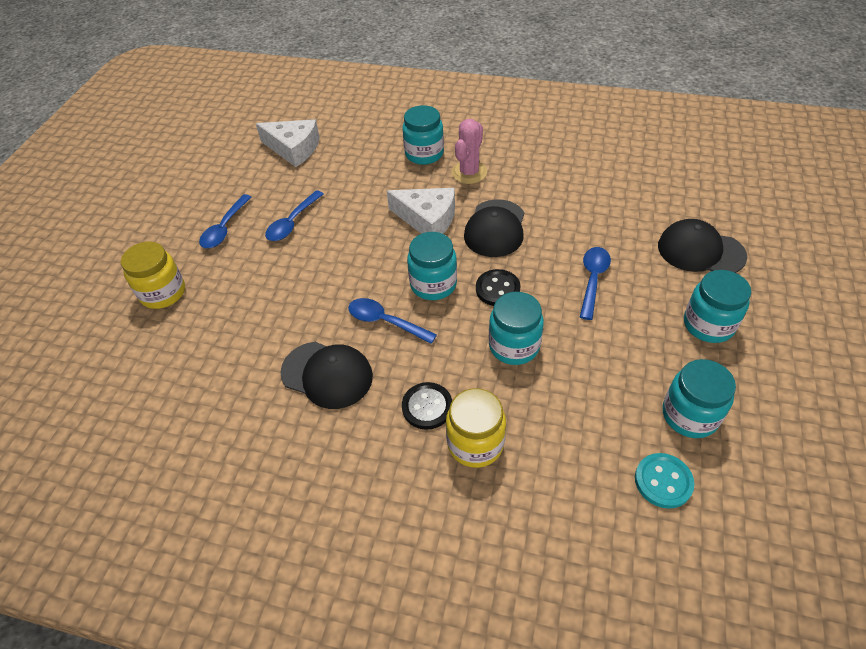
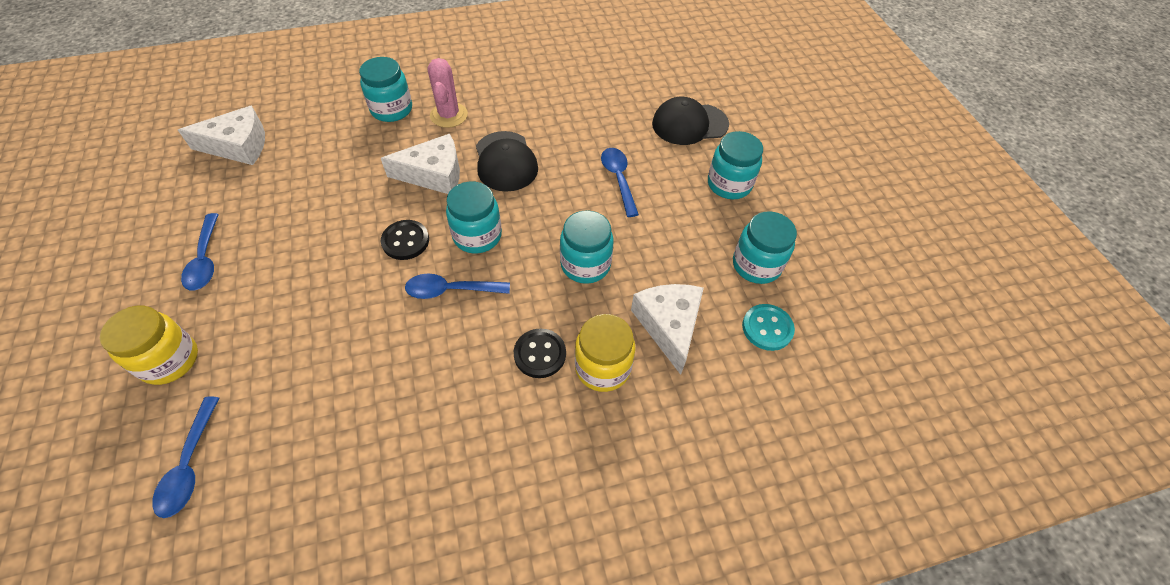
camera: 35 degrees left, 5 degrees up
(292, 223) = (286, 226): blue spoon -> blue spoon (189, 465)
(327, 374) = (422, 367): black cap -> none
(497, 289) = (541, 218): black button -> black button (405, 241)
(561, 434) = (669, 325): none -> white cheese

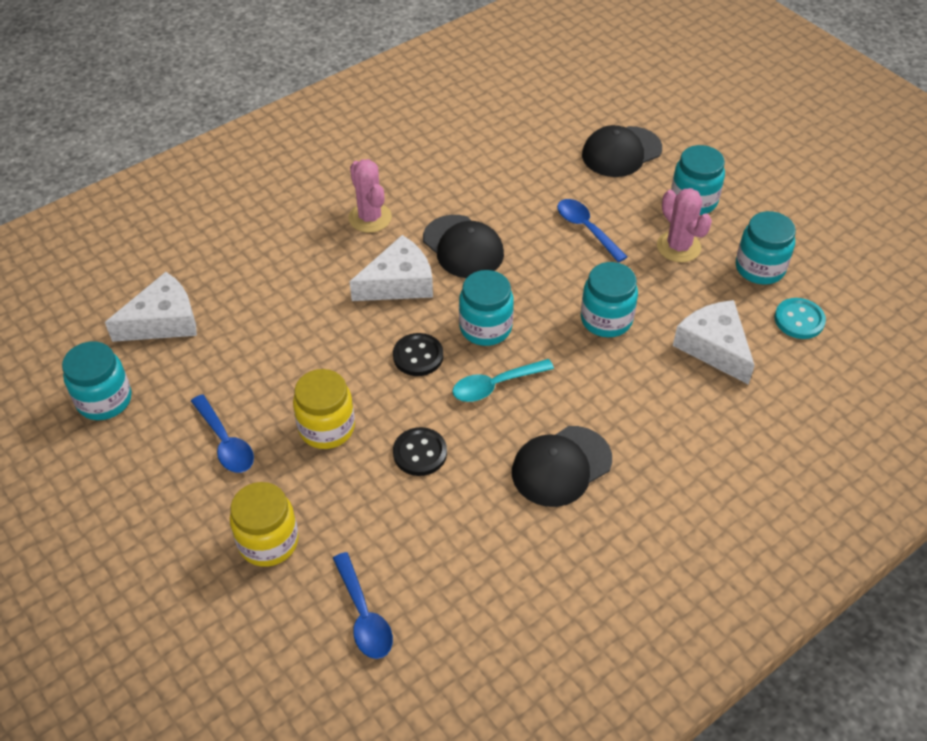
camera: 20 degrees left, 5 degrees down
(391, 109) = (303, 231): turquoise jar -> turquoise jar (104, 400)
(450, 290) = (495, 385): blue spoon -> turquoise spoon
(456, 389) = (561, 466): none -> black cap
(540, 354) = (616, 411): black button -> black button (420, 453)
(602, 367) = (678, 402): yellow jar -> yellow jar (326, 428)
(691, 221) = (678, 247): none -> pink cactus

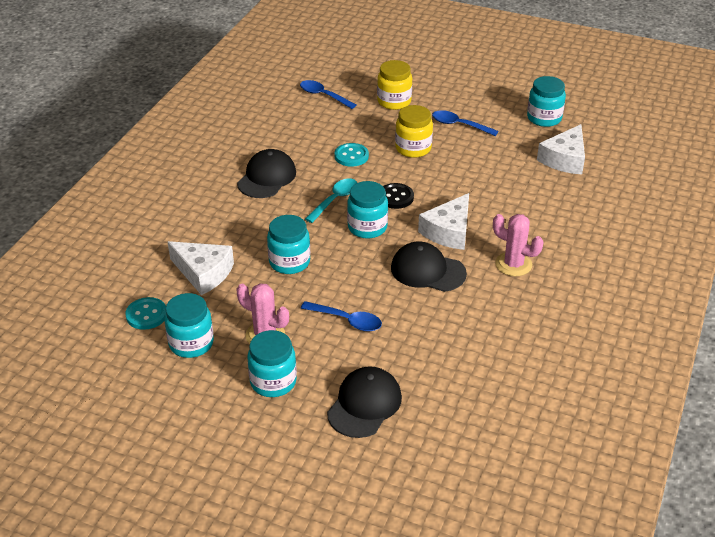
camera: 150 degrees right, 10 degrees down
(420, 453) = (351, 156): black button -> turquoise button

